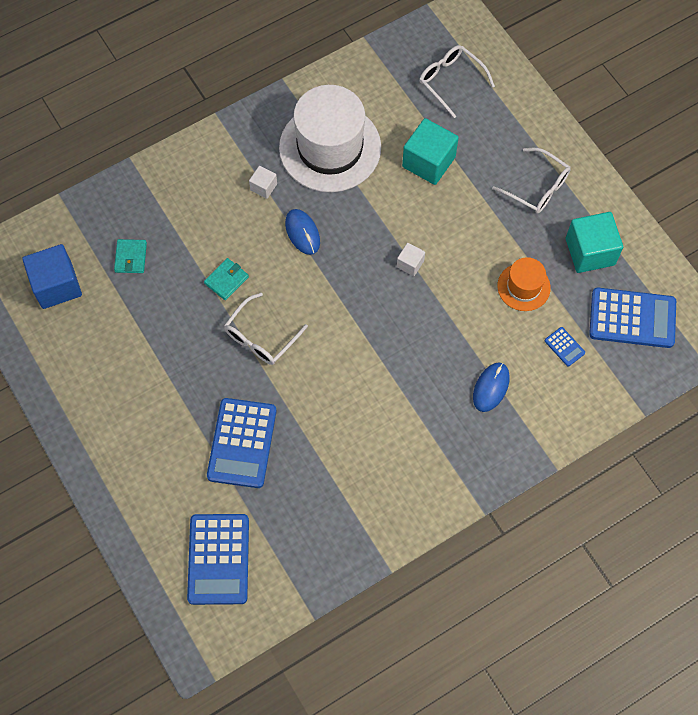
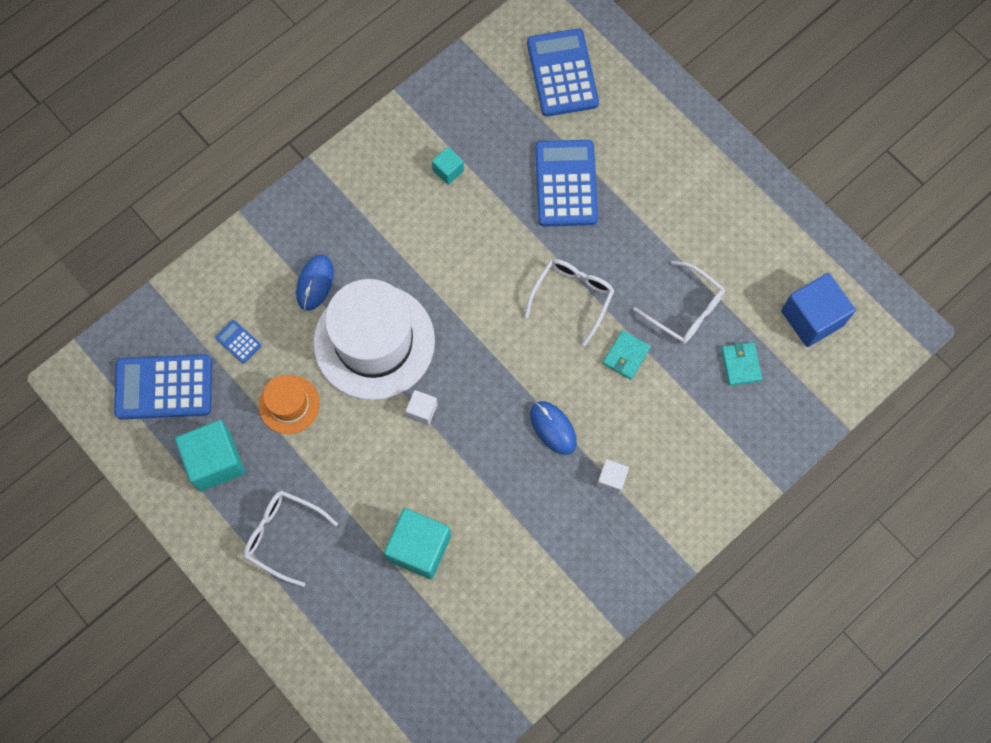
camera: 170 degrees right, 5 degrees up
(330, 147) = (543, 547): white hat -> white hat (374, 342)
(351, 475) = (448, 170): none -> turquoise cube
(451, 81) = (406, 671): white glasses -> white glasses (685, 309)

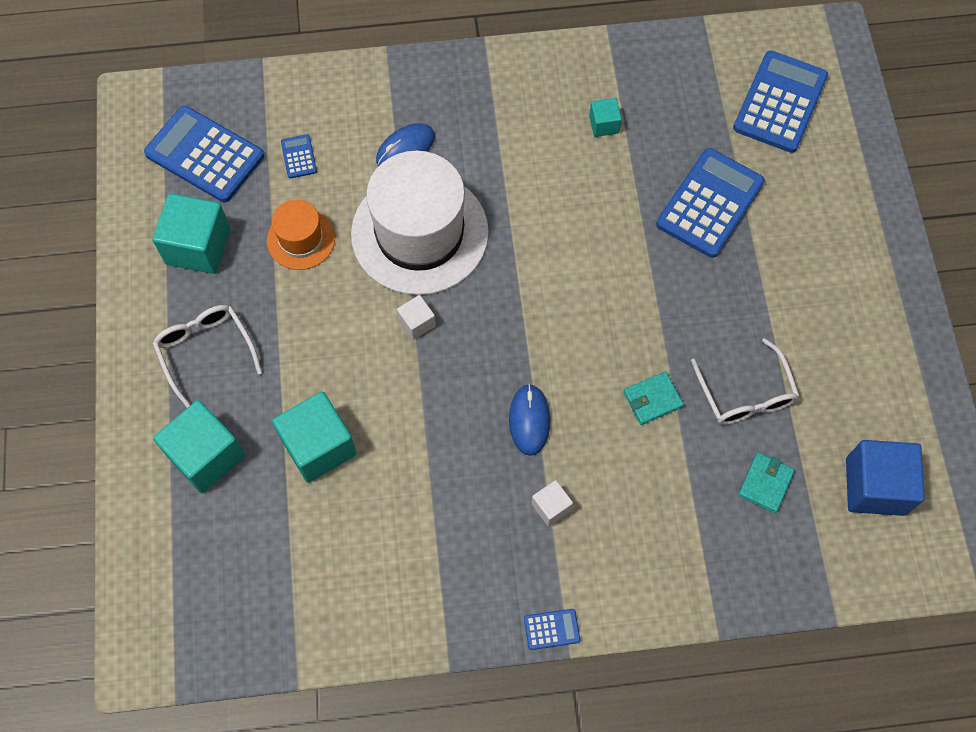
camera: 35 degrees right, 5 degrees down
(343, 610) = (206, 455): none -> turquoise cube
(572, 298) = (638, 311): white glasses -> none
(671, 562) = (551, 629): none -> blue calculator

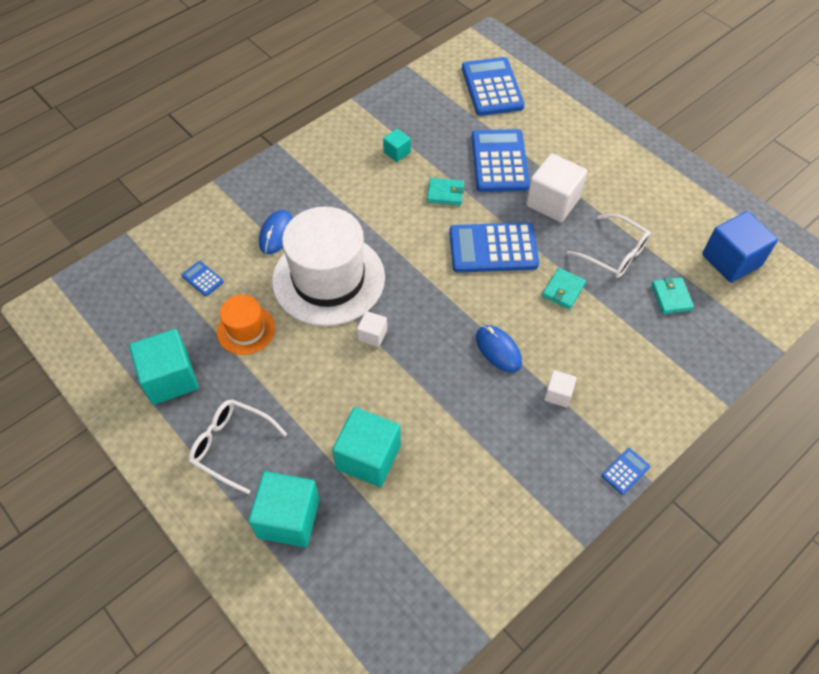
camera: 35 degrees left, 10 degrees down
(204, 155) = (128, 316): blue calculator -> blue calculator (493, 248)
(617, 207) = (445, 193): none -> turquoise wallet
(729, 290) = (553, 202): none -> white cube

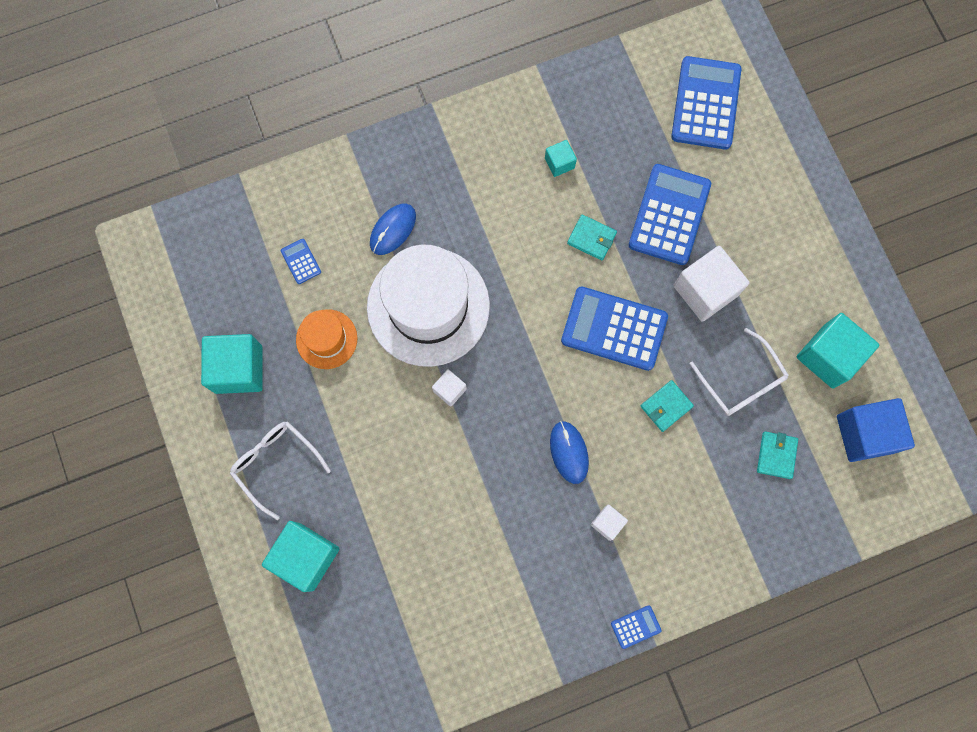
camera: 20 degrees right, 20 degrees up
(368, 457) = (399, 522): turquoise cube -> turquoise cube (828, 356)

